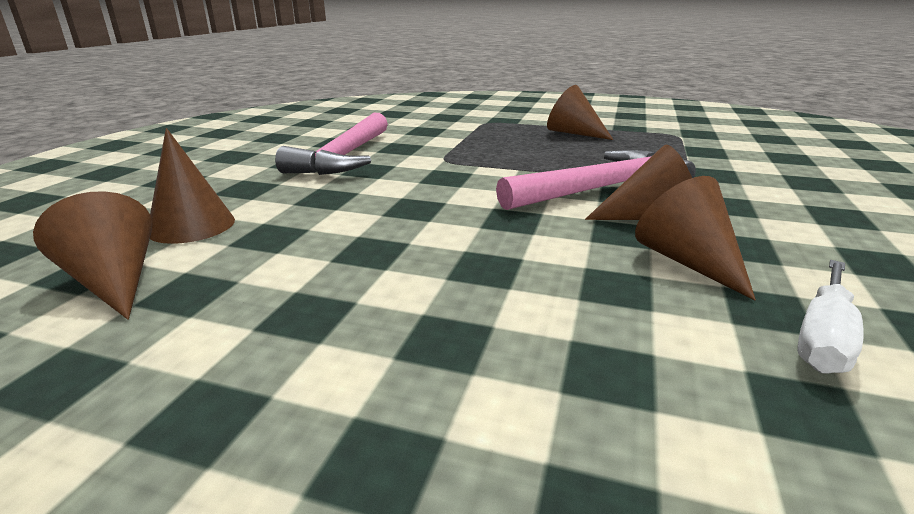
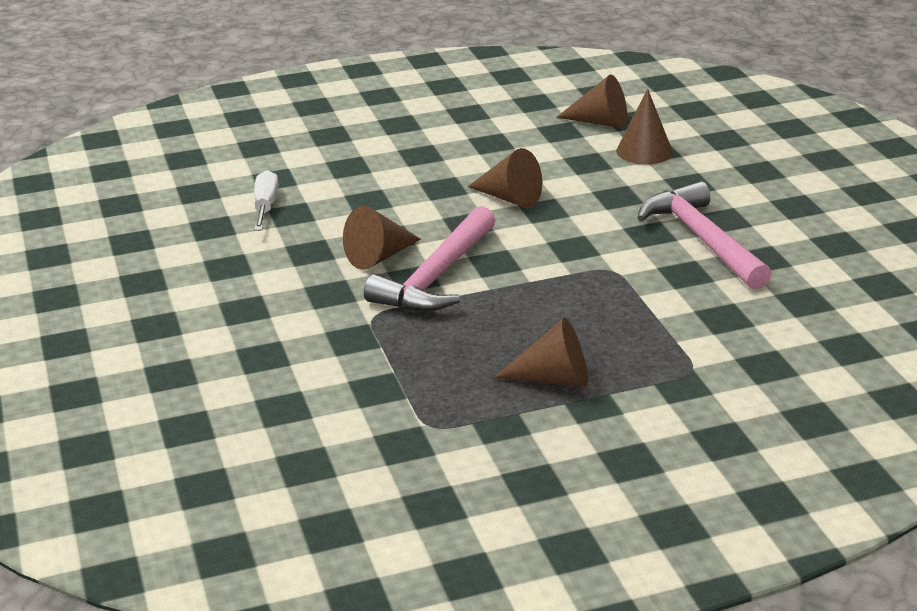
camera: 145 degrees right, 5 degrees up
(688, 262) = (338, 227): brown cone -> brown cone (509, 198)

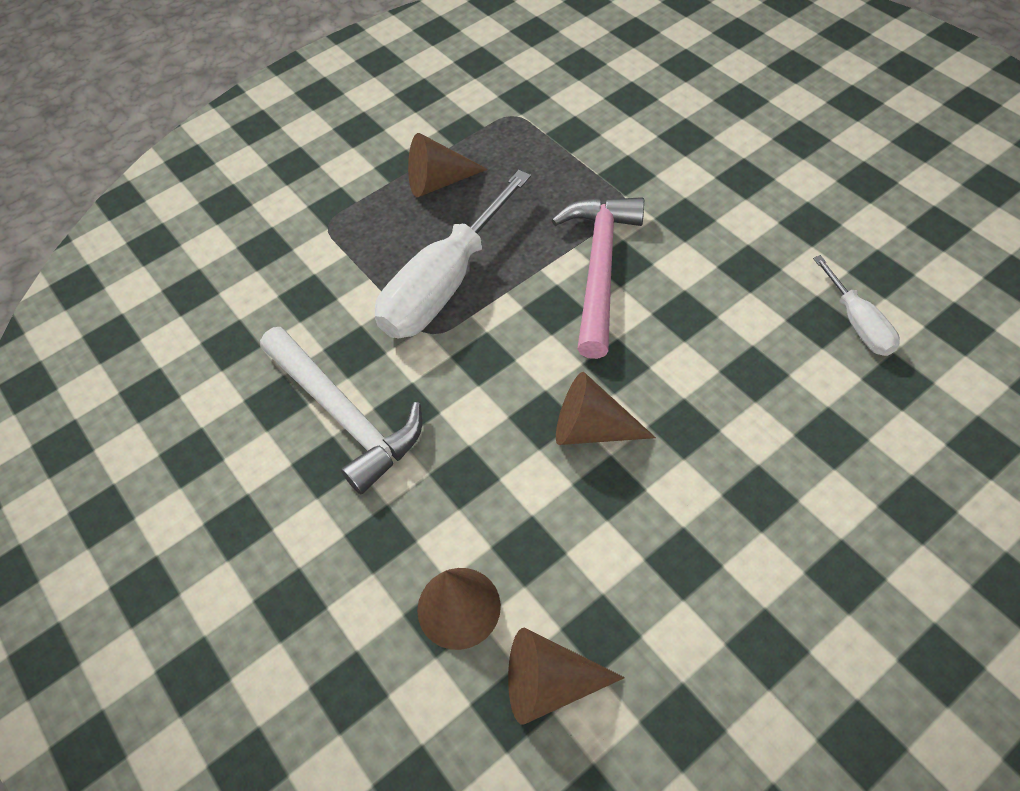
camera: 165 degrees right, 25 degrees up
(379, 256) = (674, 280): brown cone -> none
(585, 297) = (444, 284): none -> white screwdriver
(702, 239) = (345, 415): pink hammer -> white hammer

